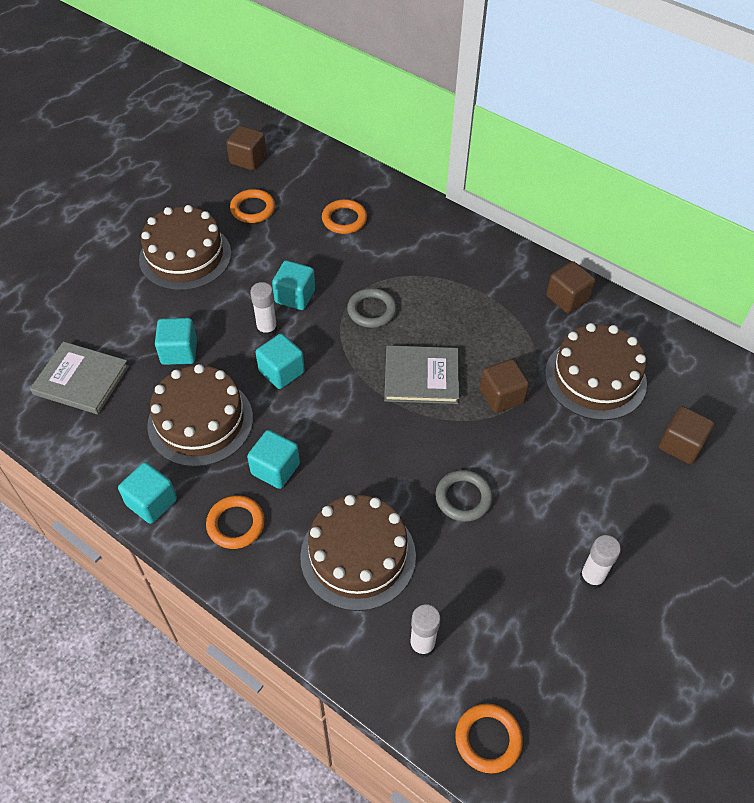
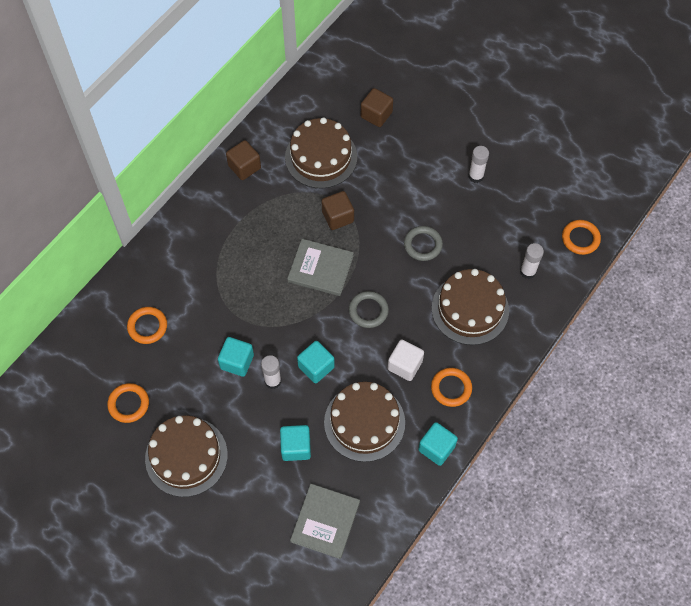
camera: 90 degrees left, 10 degrees up
(248, 159) = (59, 414): brown cube -> none
(275, 469) = (405, 365): turquoise cube -> white cube
(371, 310) = (254, 303): grey ring -> grey ring (368, 311)
(421, 377) = (320, 268): grey book -> grey book turned 75 degrees counterclockwise

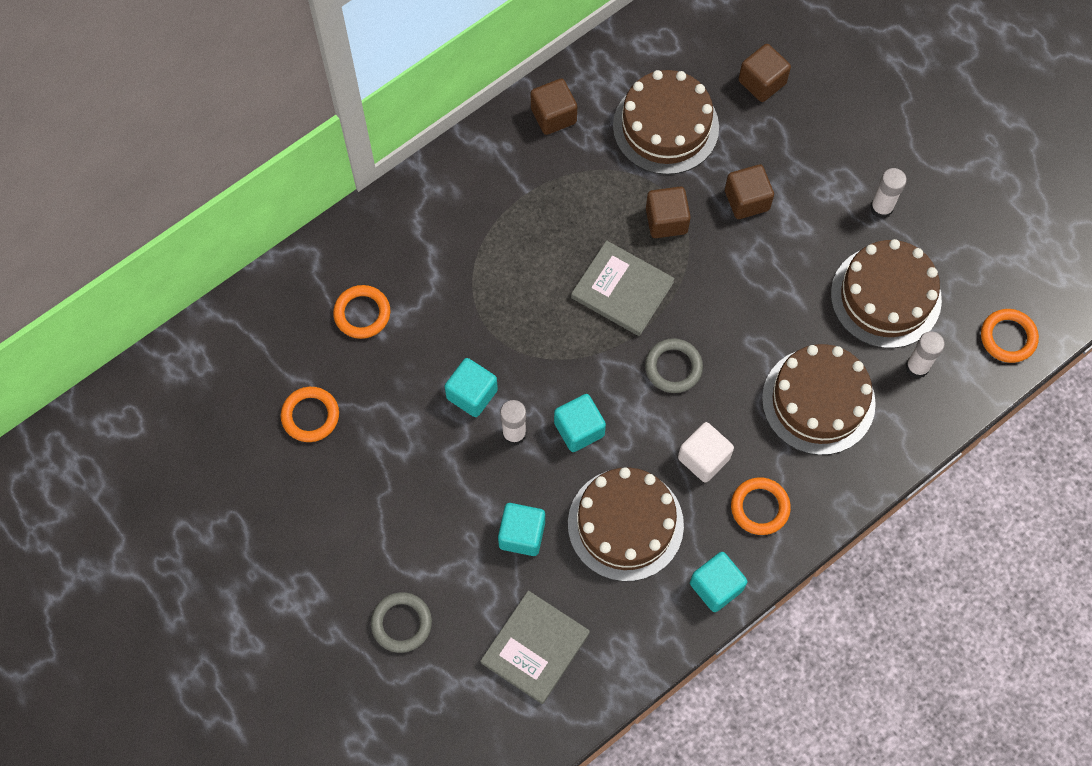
camera: 15 degrees right, 5 degrees up
(186, 456) = (370, 508): brown cake -> brown cake (886, 296)
(387, 191) = (747, 200): none -> brown cube
(423, 245) = (776, 291): grey ring -> grey ring (401, 623)

